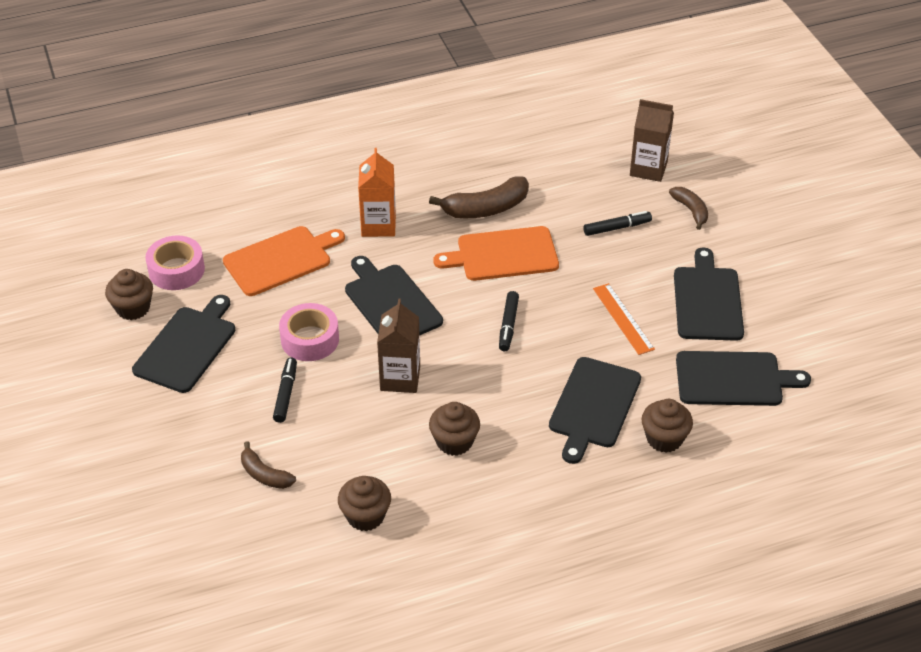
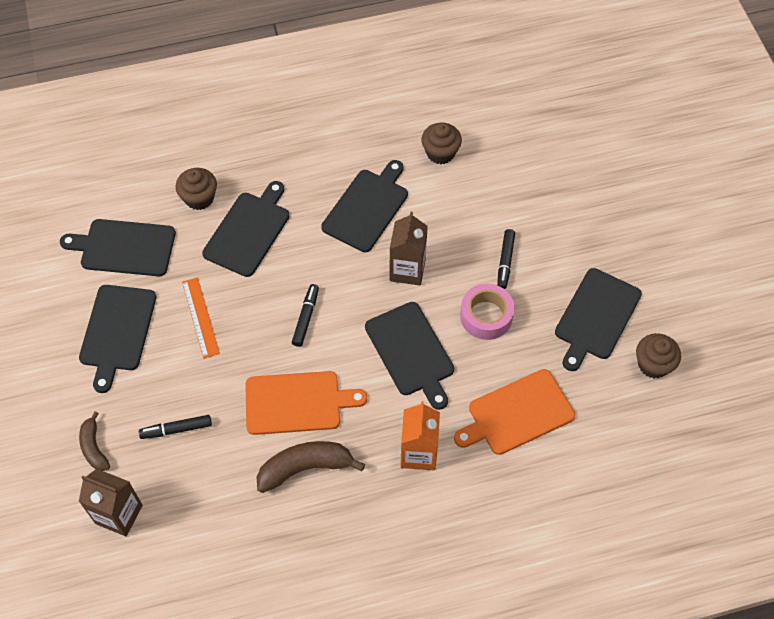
camera: 175 degrees left, 15 degrees up
(176, 270) = (619, 408): pink tape -> none
(264, 474) = (518, 191): brown banana -> none
(454, 442) = (367, 208): brown cupcake -> black cutting board

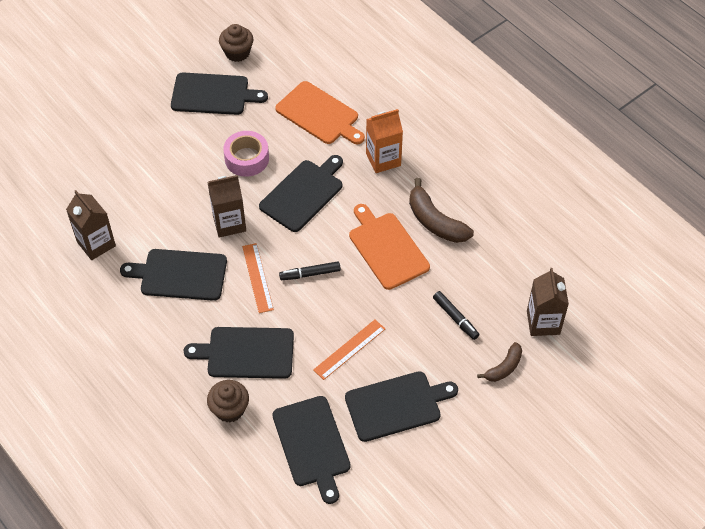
camera: 115 degrees left, 5 degrees down
(327, 270) = (257, 277): none -> orange ruler
(440, 153) = (96, 244): brown cupcake -> brown carton
(505, 261) = (189, 163): black marker -> none

